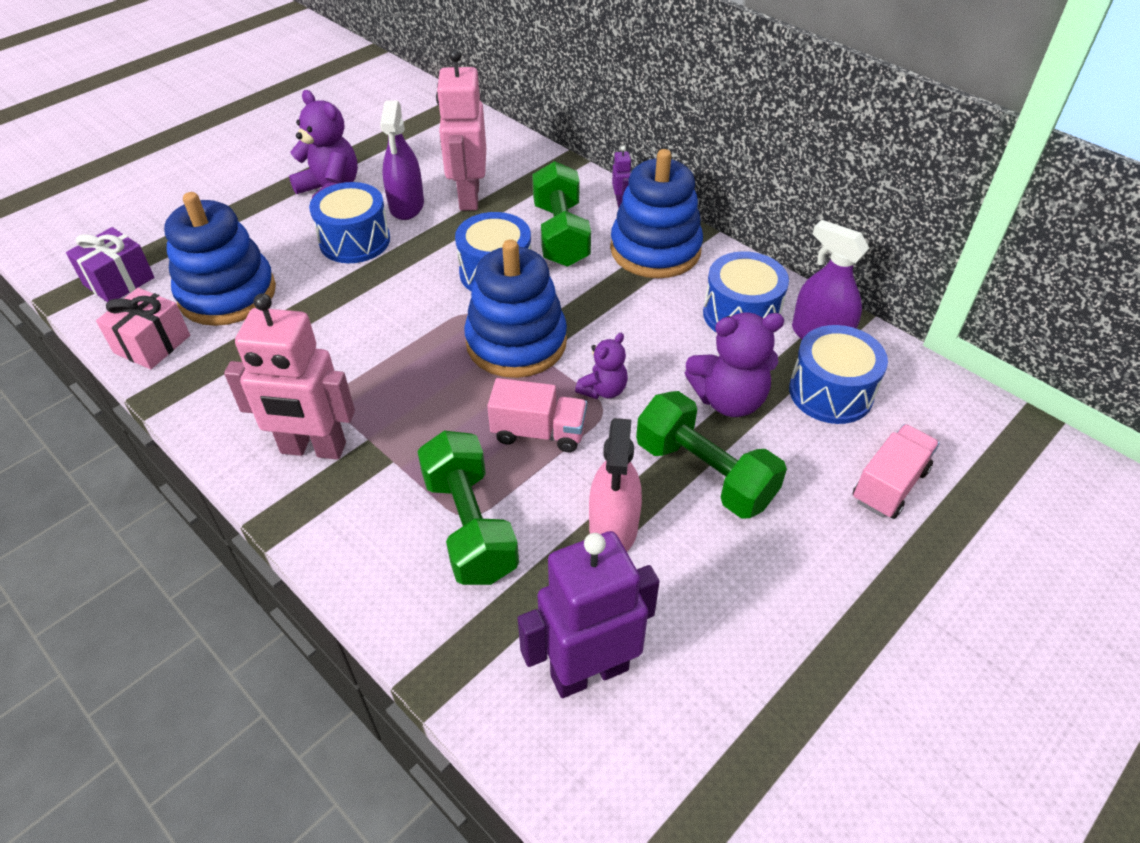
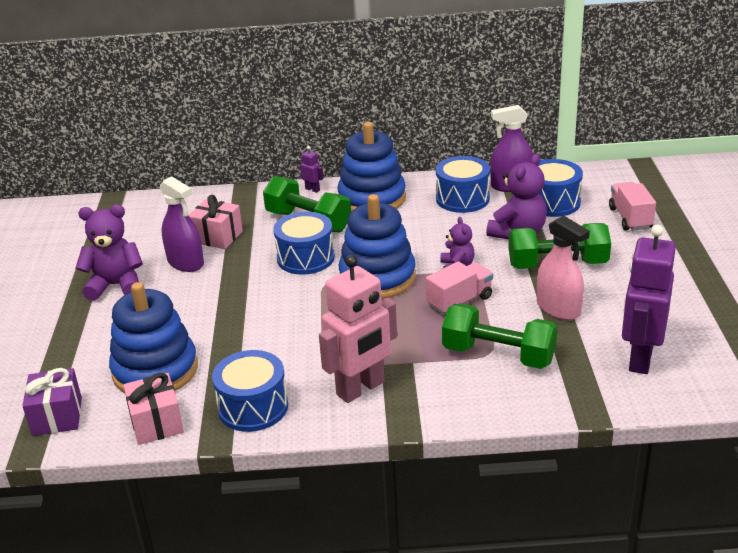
camera: 45 degrees left, 15 degrees down
(355, 241) = (187, 297): blue drum -> blue drum (253, 407)
(468, 197) = (217, 237): pink robot -> pink gift

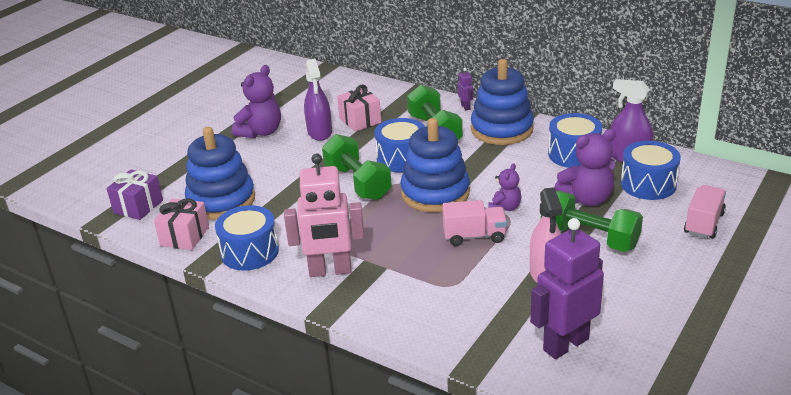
camera: 35 degrees right, 0 degrees up
(116, 285) = (261, 132): purple teddy bear -> purple teddy bear turned 90 degrees clockwise
(498, 355) = (455, 290): green dumbbell -> green dumbbell (357, 183)

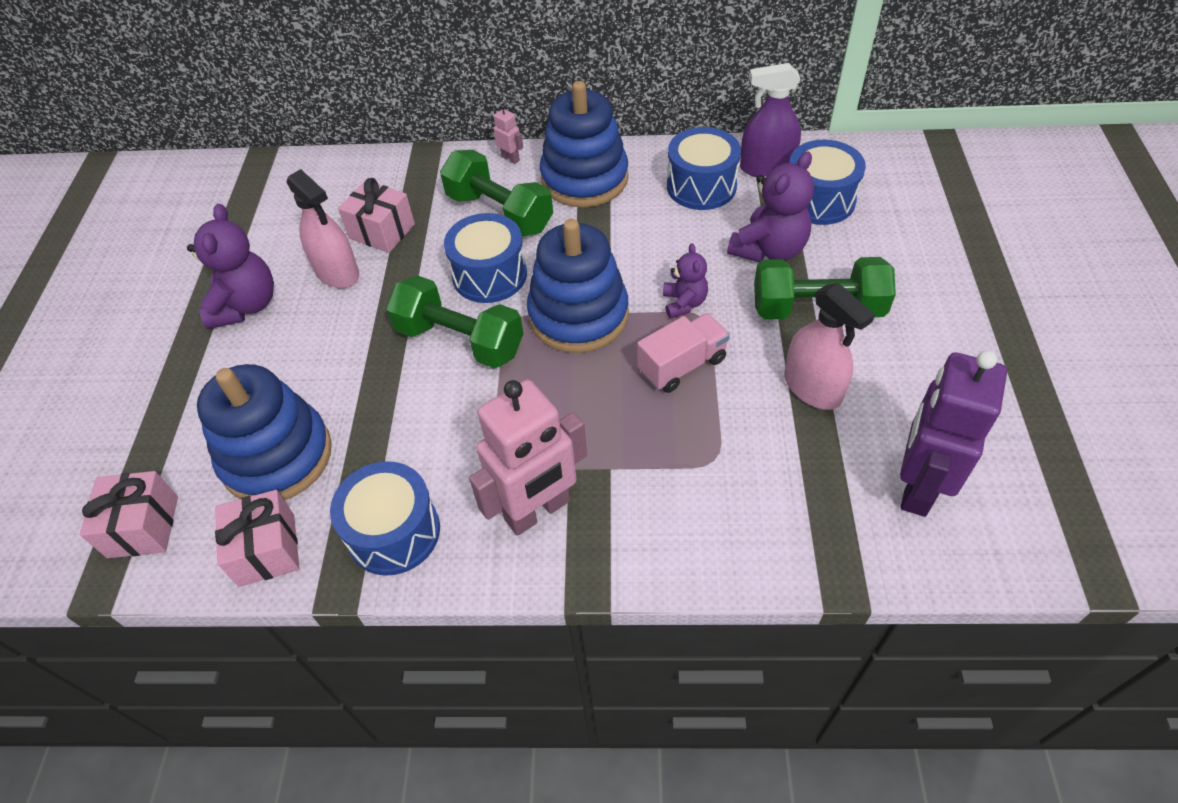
camera: 30 degrees left, 20 degrees up
(138, 206) = (143, 526): purple gift -> pink gift
(319, 132) = (337, 272): purple spray bottle -> pink spray bottle
(465, 107) = (510, 158): purple robot -> pink robot
(703, 223) = (920, 234): pink truck -> none

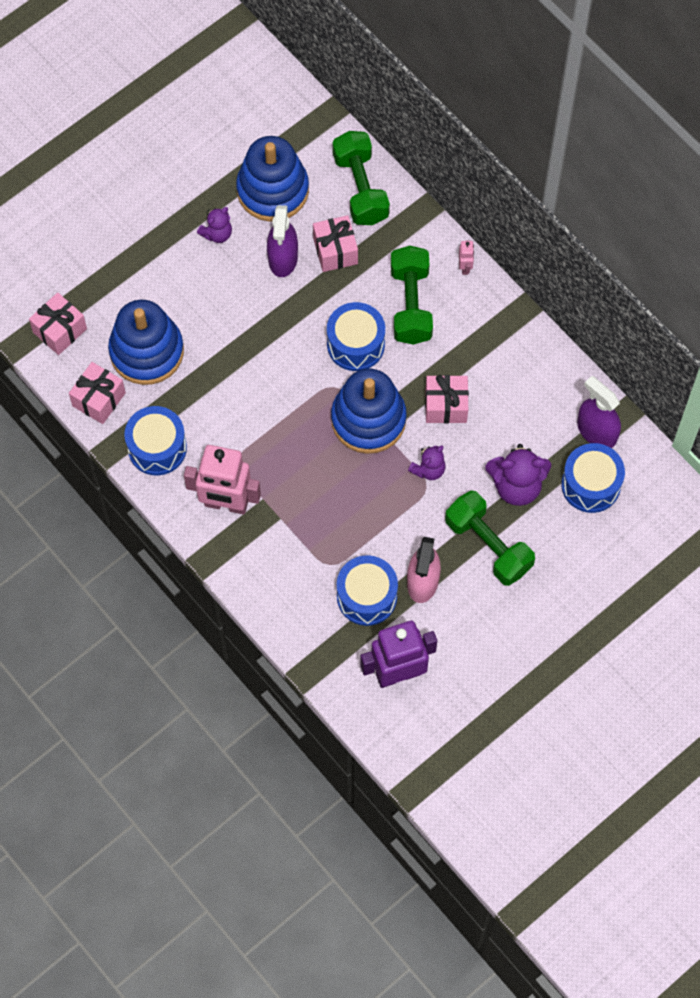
camera: 45 degrees right, 15 degrees up
(246, 305) = (217, 234): purple teddy bear -> purple teddy bear, size x0.59
(337, 272) = (283, 258): pink spray bottle -> purple spray bottle
(460, 340) = (295, 372): green dumbbell -> green dumbbell (360, 188)
(584, 179) = (486, 328): blue stacking toy -> blue stacking toy (273, 190)
(629, 249) = (446, 406): none -> pink gift
(682, 365) = (380, 502): pink truck -> none
(701, 186) = (541, 405): blue drum -> blue drum (366, 596)

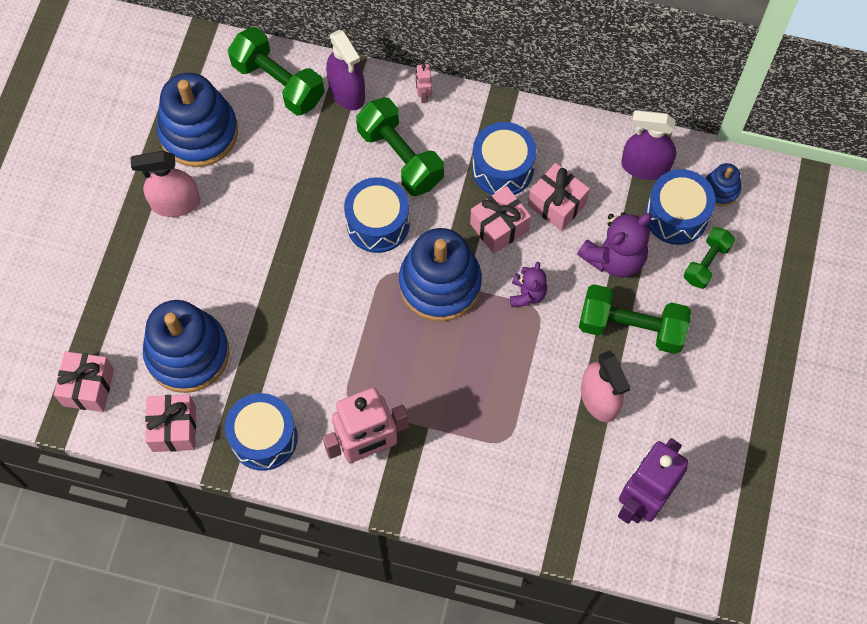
camera: 35 degrees left, 0 degrees up
(217, 234) = (175, 203): purple teddy bear -> pink spray bottle
(283, 258) = (253, 187): purple spray bottle -> purple spray bottle (347, 92)
(335, 251) = (297, 152): pink gift -> pink gift (557, 204)
(366, 596) = (560, 447): blue drum -> blue drum (502, 168)
(465, 267) = (423, 95): pink robot -> pink robot turned 150 degrees counterclockwise
(585, 535) = (706, 263): none -> green dumbbell
(642, 487) = (721, 189): none -> blue stacking toy

